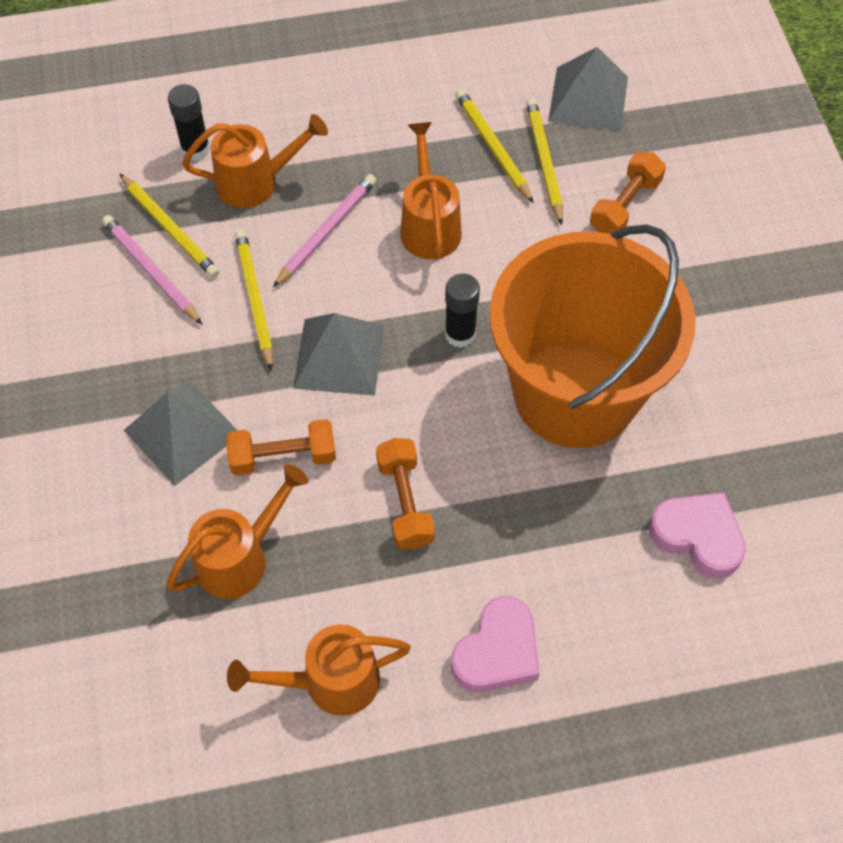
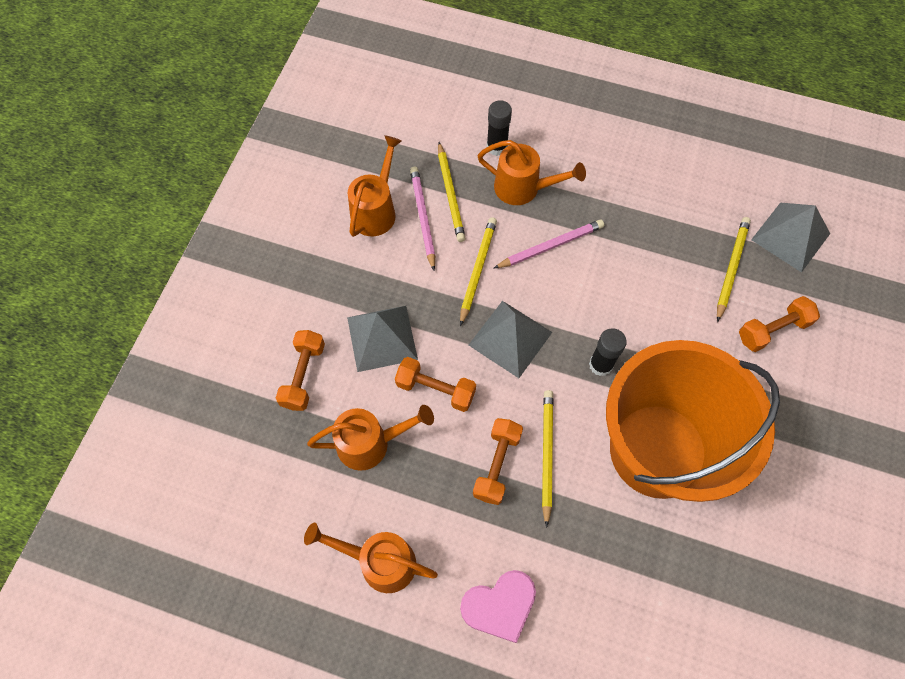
camera: 30 degrees right, 5 degrees up
(108, 524) = (303, 375): none -> orange dumbbell
(429, 224) = (623, 275): orange watering can -> orange watering can (376, 210)
(493, 147) = (700, 240): yellow pencil -> yellow pencil (547, 454)
(697, 536) = (687, 605): pink heart -> none

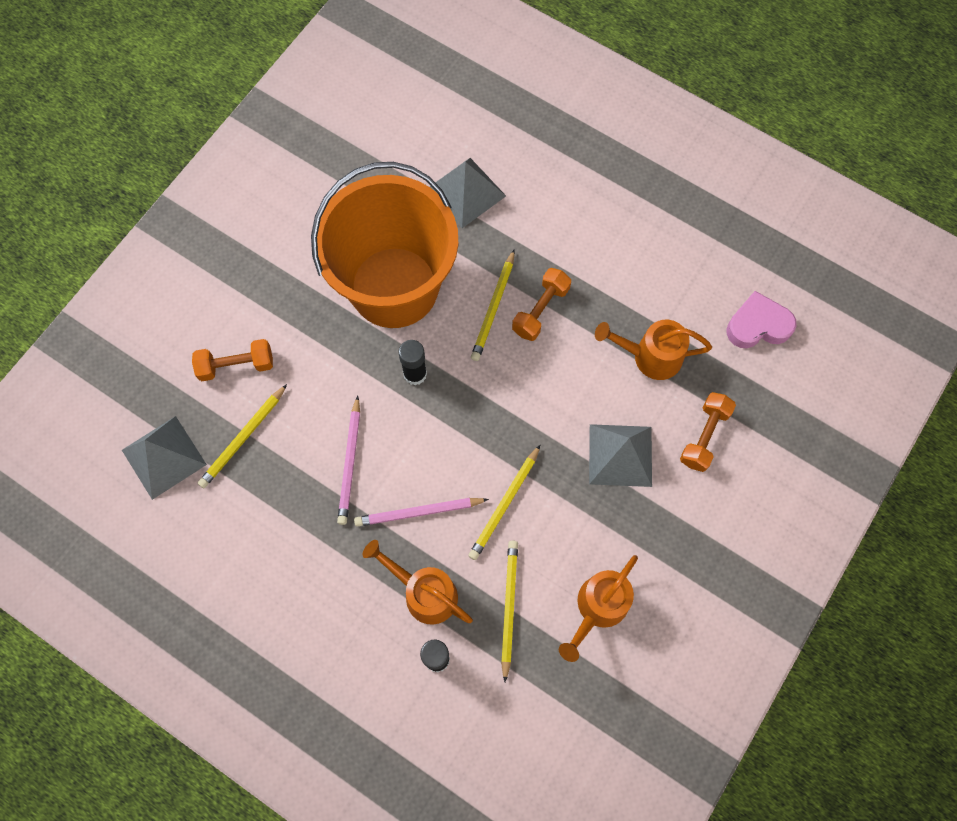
camera: 165 degrees left, 5 degrees up
(379, 561) = (660, 260): orange watering can -> none
(423, 218) = (547, 584): pink pencil -> pink pencil (350, 462)
(435, 389) = (579, 390): orange dumbbell -> none
(499, 606) = (569, 206): pink heart -> pink heart (758, 325)
(510, 338) = (493, 422): grey pyramid -> grey pyramid (466, 192)

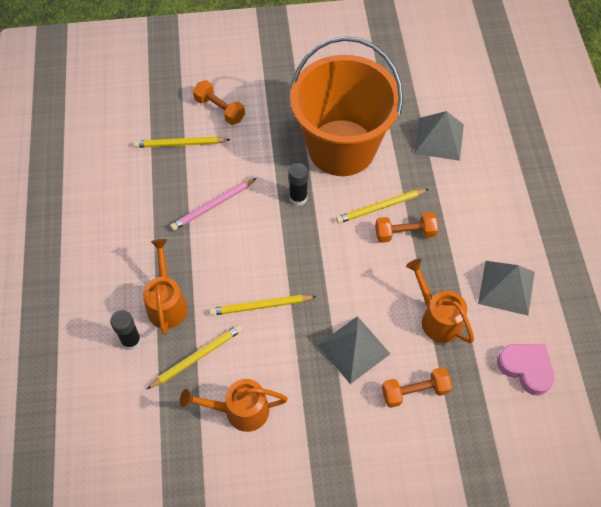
camera: 50 degrees right, 10 degrees down
(164, 457) = (136, 116): grey pyramid -> grey pyramid (506, 287)
(419, 512) = (214, 263): pink pencil -> none

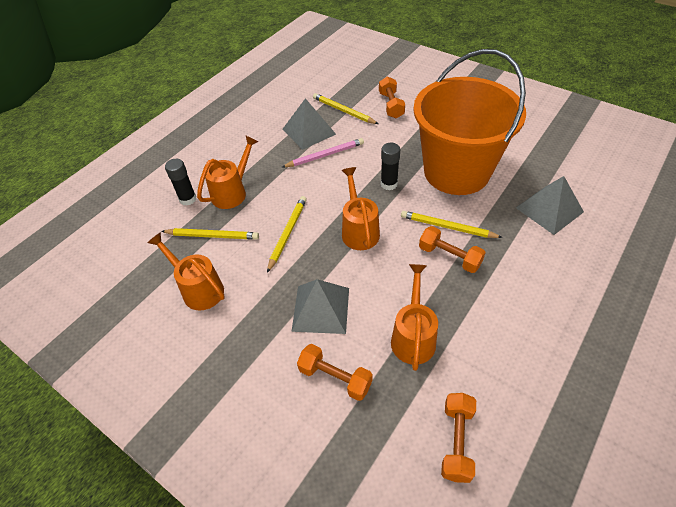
camera: 45 degrees right, 10 degrees down
(213, 205) = (325, 155): pink pencil -> pink pencil turned 150 degrees clockwise
(261, 306) = (287, 233): yellow pencil -> yellow pencil turned 75 degrees clockwise
(316, 259) = (359, 230): none -> orange watering can
(506, 287) = (504, 358): grey pyramid -> grey pyramid (309, 131)
(526, 368) = (456, 441): pink heart -> orange dumbbell

